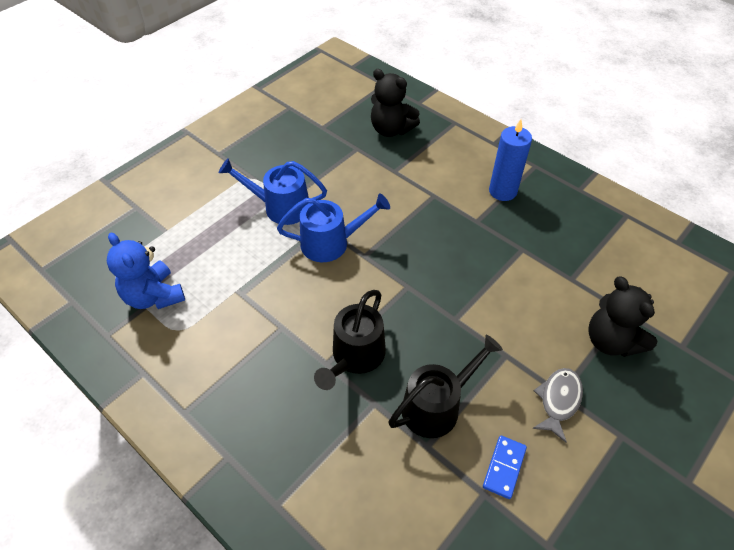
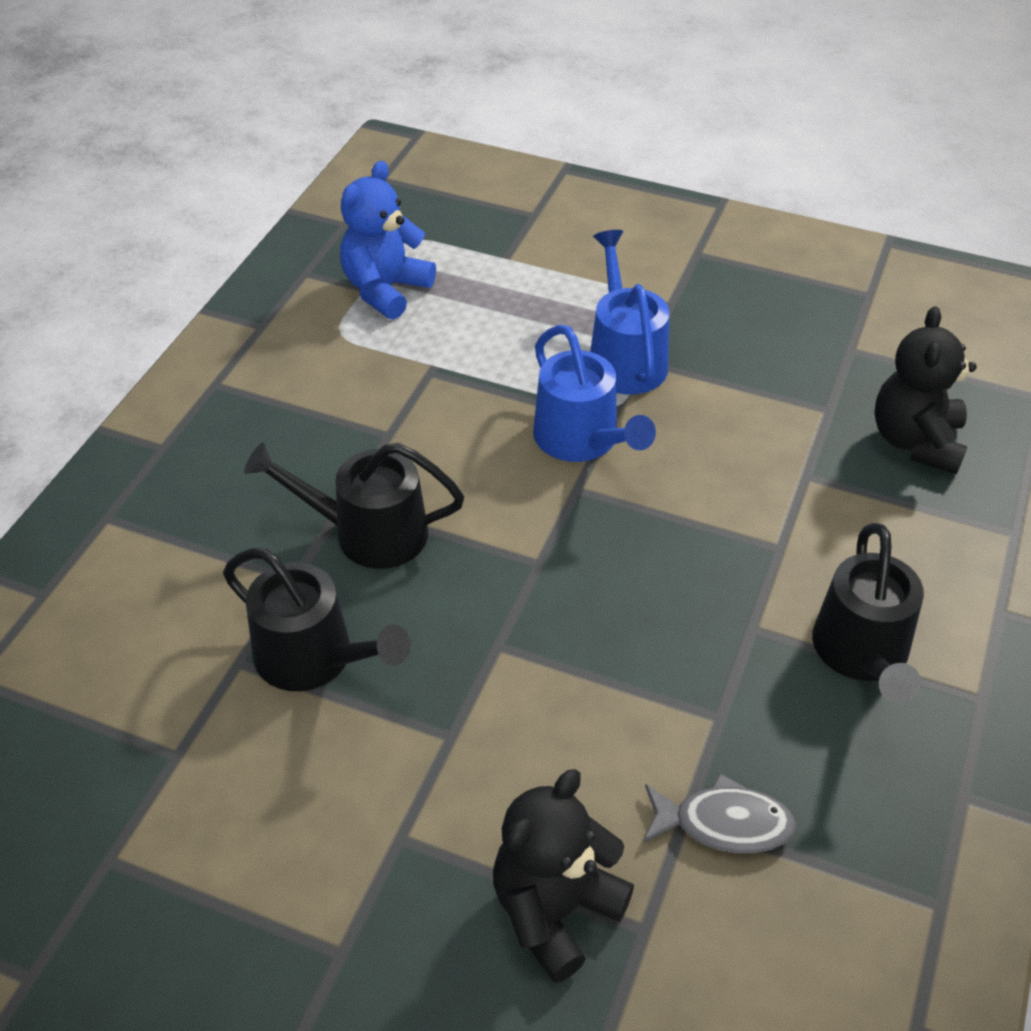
camera: 70 degrees right, 5 degrees down
(502, 191) = (862, 654): blue candle -> black watering can
(504, 467) = (228, 774): blue domino -> none
(558, 401) = (382, 835): grey fish -> grey fish (724, 824)

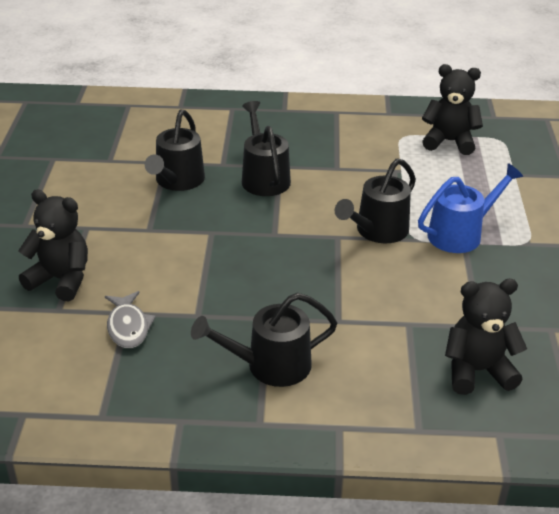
camera: 70 degrees right, 10 degrees down
(385, 290) = (449, 142): blue teddy bear -> black teddy bear
(582, 440) = (377, 231): blue watering can -> black watering can

